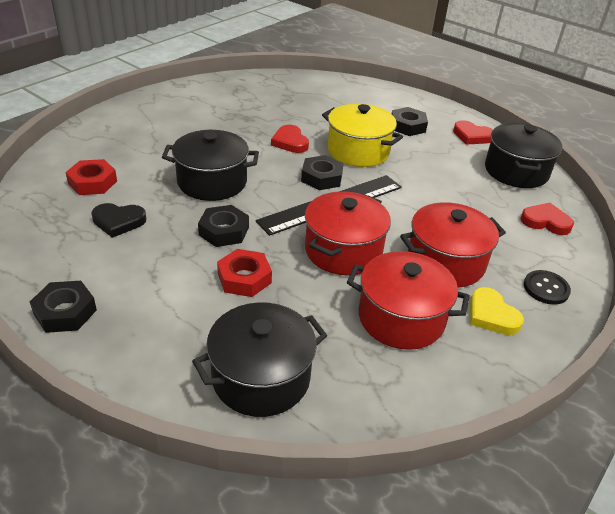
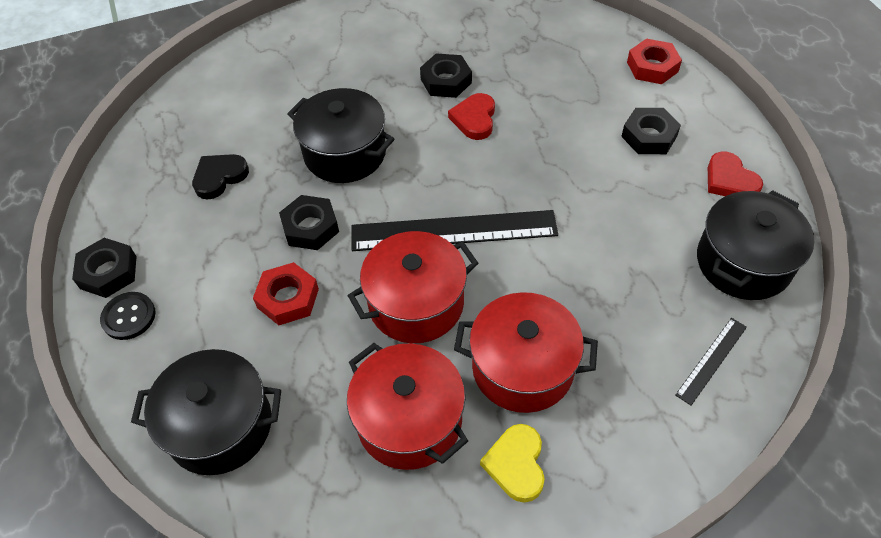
camera: 35 degrees right, 15 degrees up
(92, 182) = (228, 115): red nut -> red nut (652, 67)
(118, 221) = (219, 177): black heart -> black heart turned 105 degrees clockwise
(321, 177) = (471, 187): black nut -> black nut (446, 81)
(358, 151) = (548, 159): yellow pot -> none
(545, 222) = (711, 360): red heart -> black ruler
(546, 288) = (618, 459): black button -> black button (129, 317)

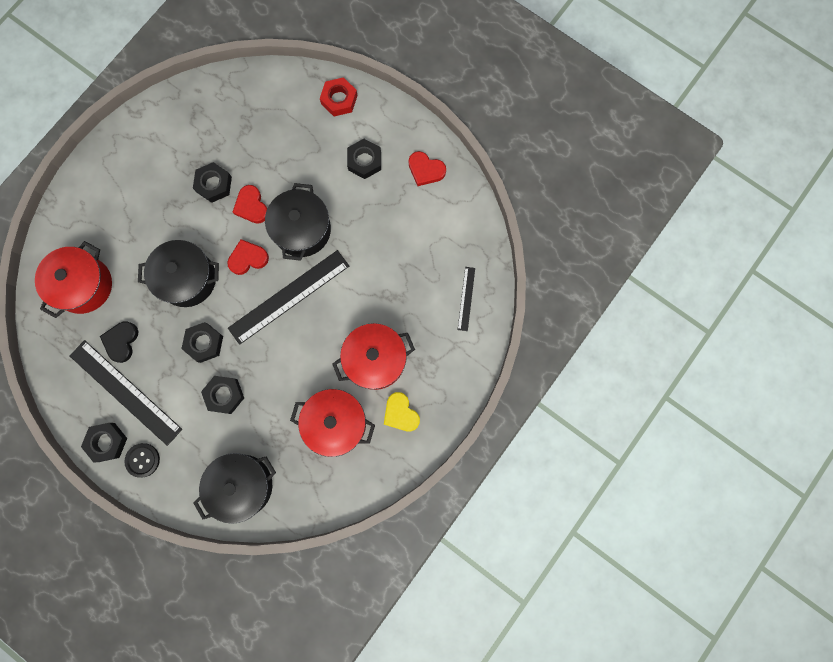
camera: 35 degrees left, 25 degrees up
(177, 230) = (125, 392): none -> black ruler
(288, 298) = (224, 395): red nut -> black nut
(416, 303) = (297, 356): red pot -> red pot (84, 285)
(432, 167) = (248, 258): none -> red heart
(743, 262) = (456, 226): black pot -> black pot (302, 230)

